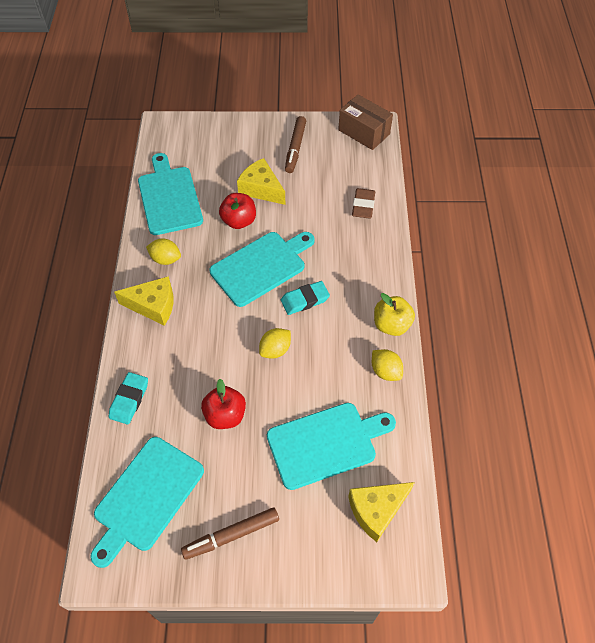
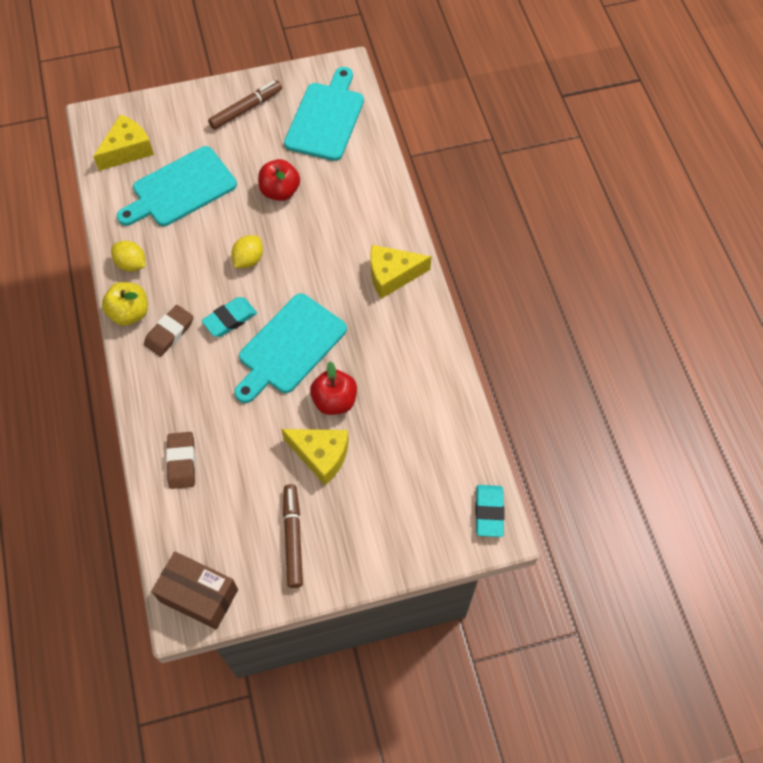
camera: 165 degrees right, 5 degrees up
(129, 400) = (375, 184): turquoise eraser -> turquoise eraser (489, 512)
(165, 259) = (402, 330): yellow lemon -> none
(169, 197) = (434, 413): turquoise cutting board -> none
(359, 300) = (169, 332): none -> brown eraser

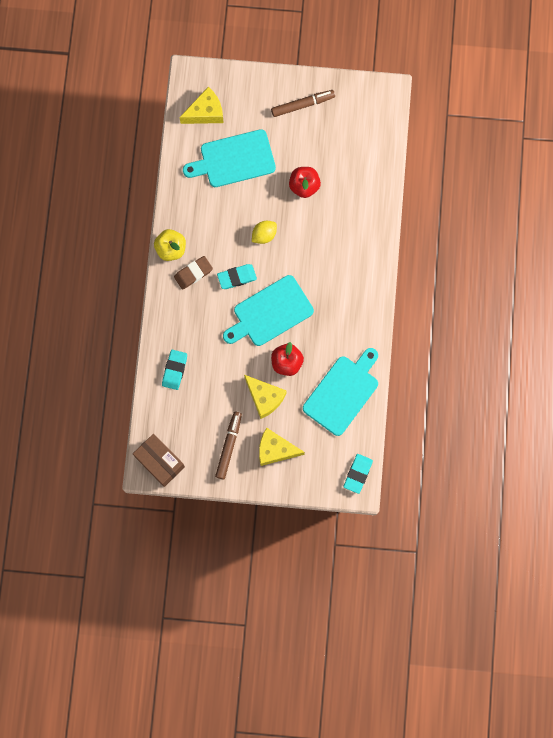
camera: 20 degrees right, 15 degrees up
(131, 264) = (182, 210): yellow lemon -> none
(181, 462) = (174, 370): brown eraser -> turquoise eraser
(326, 118) = (359, 133): turquoise cutting board -> turquoise cutting board (342, 392)
(392, 275) = (359, 282): yellow cheese -> yellow cheese (275, 450)

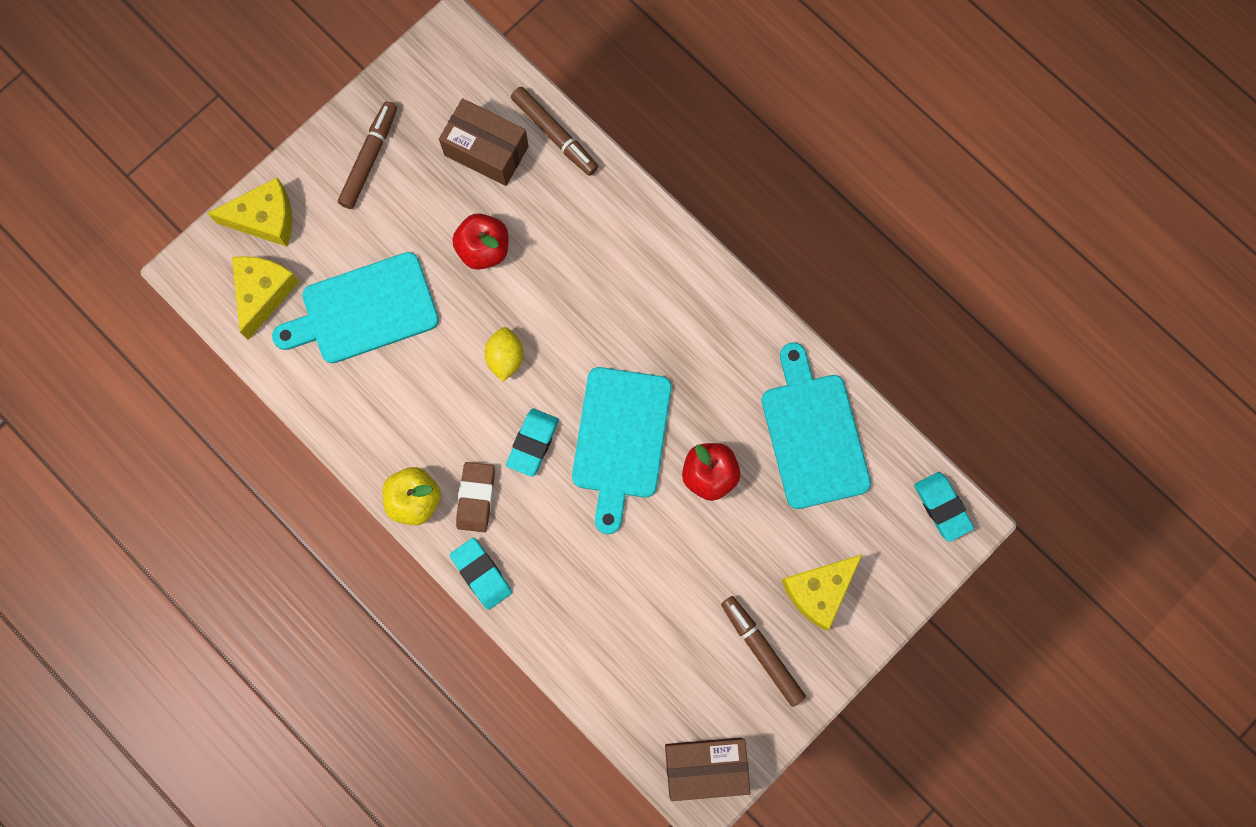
camera: 50 degrees left, 0 degrees up
(174, 370) = (591, 637): turquoise eraser -> turquoise eraser (481, 574)
(234, 159) = (364, 310): turquoise cutting board -> turquoise cutting board turned 45 degrees clockwise
(264, 398) = (734, 545): yellow cheese -> yellow cheese (265, 219)
(349, 150) = (486, 151): none -> brown box
(382, 173) = (555, 134): none -> brown marker

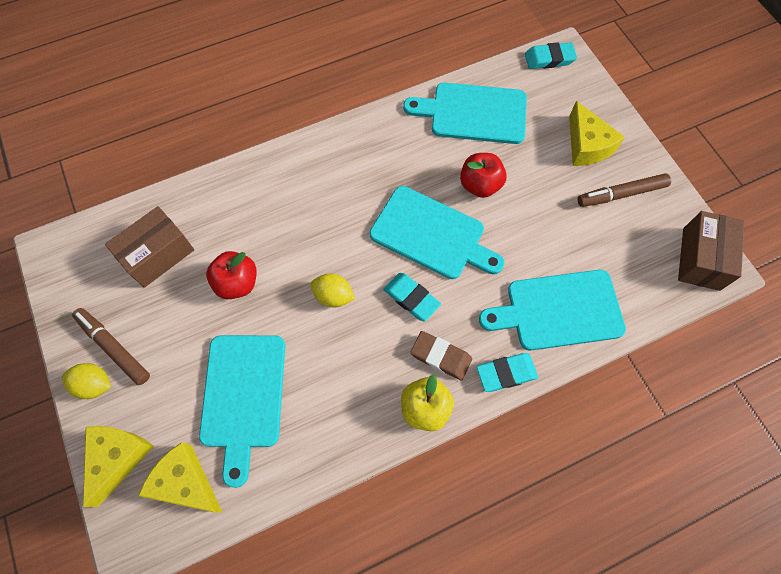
camera: 70 degrees left, 10 degrees down
(326, 159) = (94, 384): none -> yellow lemon
(555, 134) = (172, 202): brown marker -> none
(576, 613) = (559, 310): none -> turquoise cutting board

